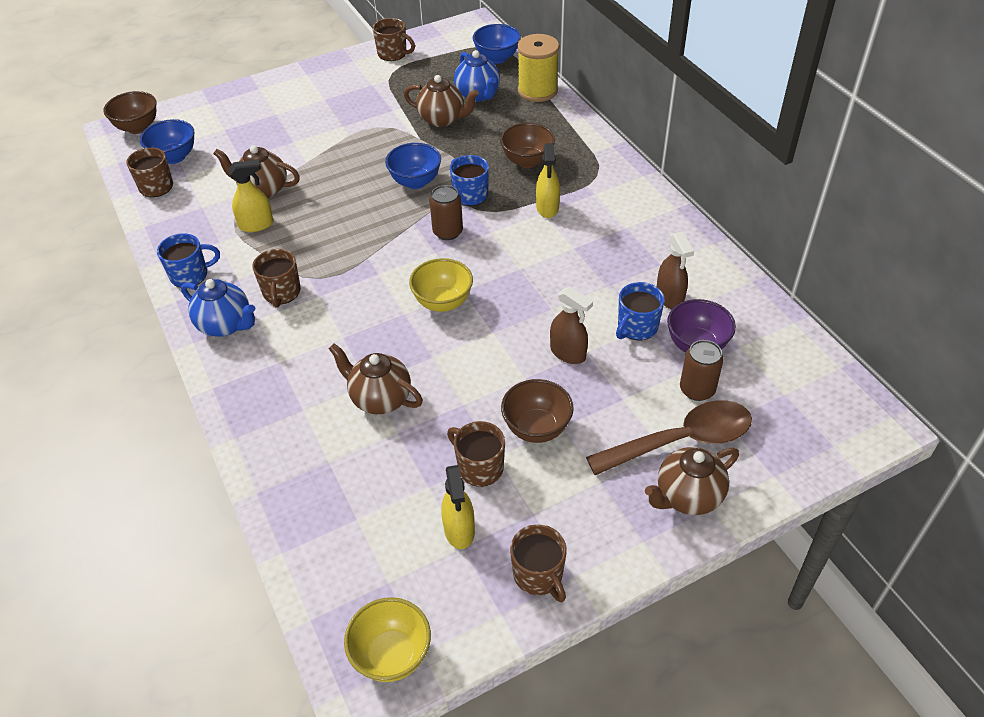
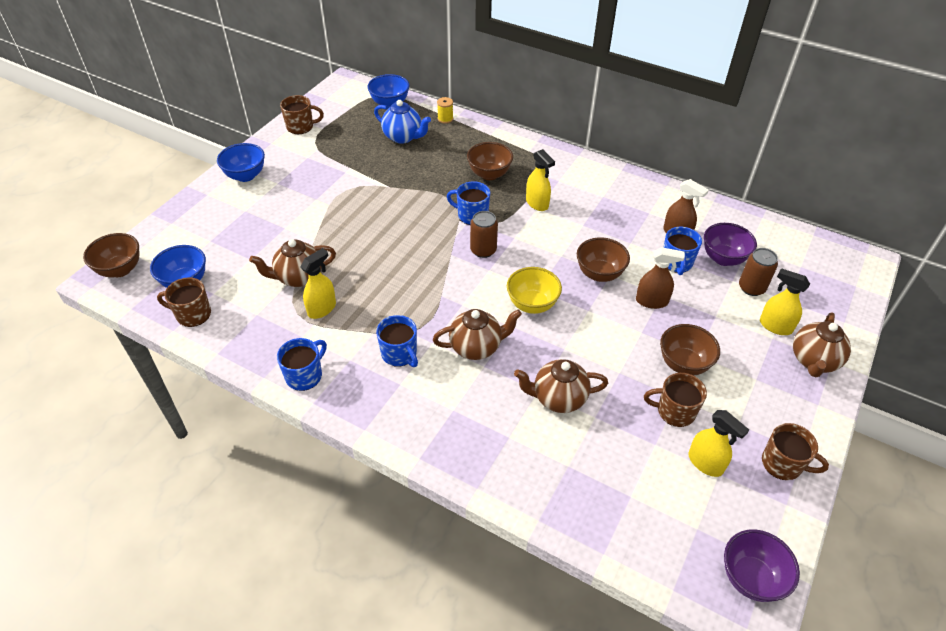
camera: 35 degrees left, 0 degrees up
(226, 325) = (379, 402): blue teapot -> none
(281, 293) = (399, 354): brown mug -> blue mug
(392, 655) = (751, 578): yellow bowl -> purple bowl
(415, 182) = (420, 222): blue bowl -> blue bowl (245, 176)
(442, 119) = (393, 165): brown teapot -> brown teapot (476, 347)
(537, 91) = (445, 119): yellow spool -> yellow spool, size x0.47
(540, 303) = (599, 274): none -> brown bowl
(681, 440) = (775, 326): brown spoon -> yellow spray bottle

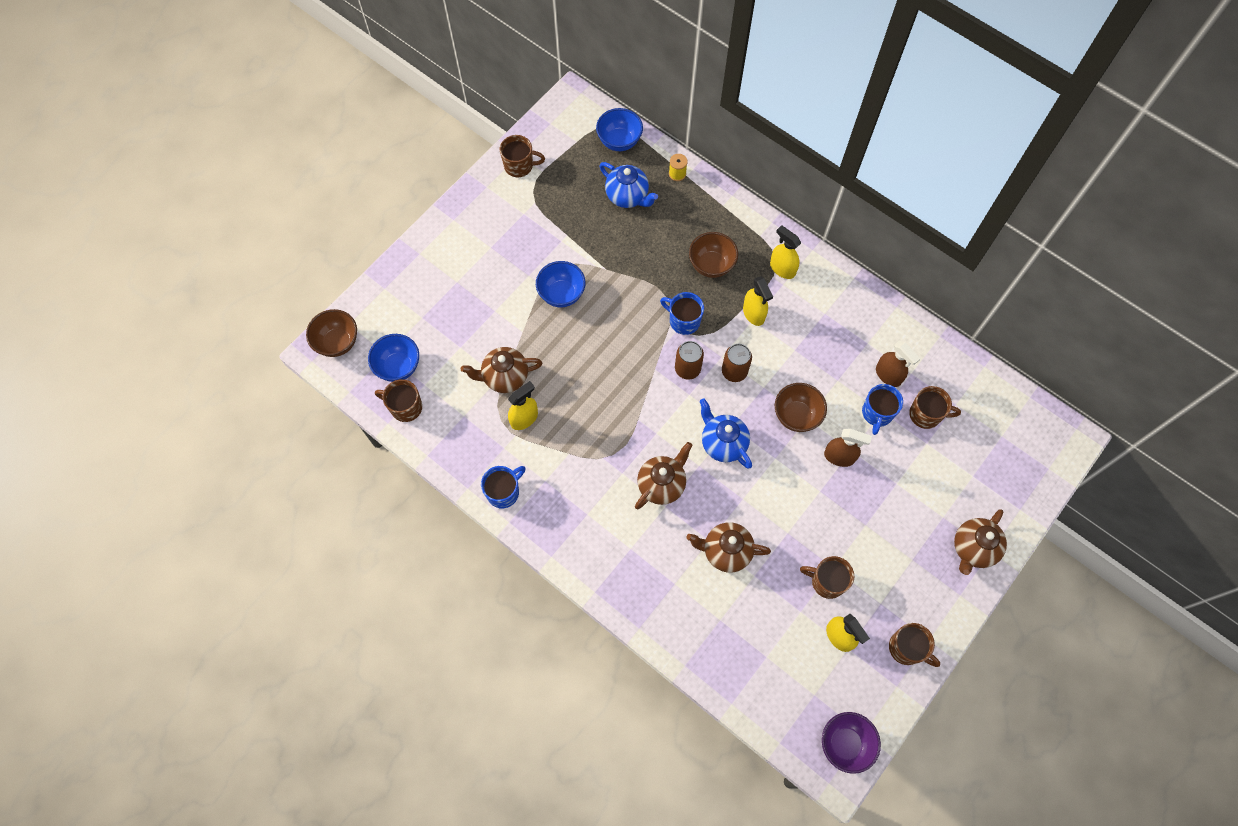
camera: 10 degrees right, 20 degrees up
(245, 176) = (459, 232): blue bowl -> blue bowl (561, 294)
(399, 354) = (590, 481): blue mug -> none
(476, 347) = (662, 484): brown teapot -> brown teapot turned 45 degrees counterclockwise
(532, 304) = (723, 443): yellow bowl -> blue teapot
(683, 364) = (849, 533): brown bowl -> none
(723, 258) = (926, 414): purple bowl -> brown mug
(751, 288) = (942, 455): brown can -> brown can (734, 371)
(775, 326) = (950, 504): yellow spray bottle -> yellow spray bottle (782, 268)

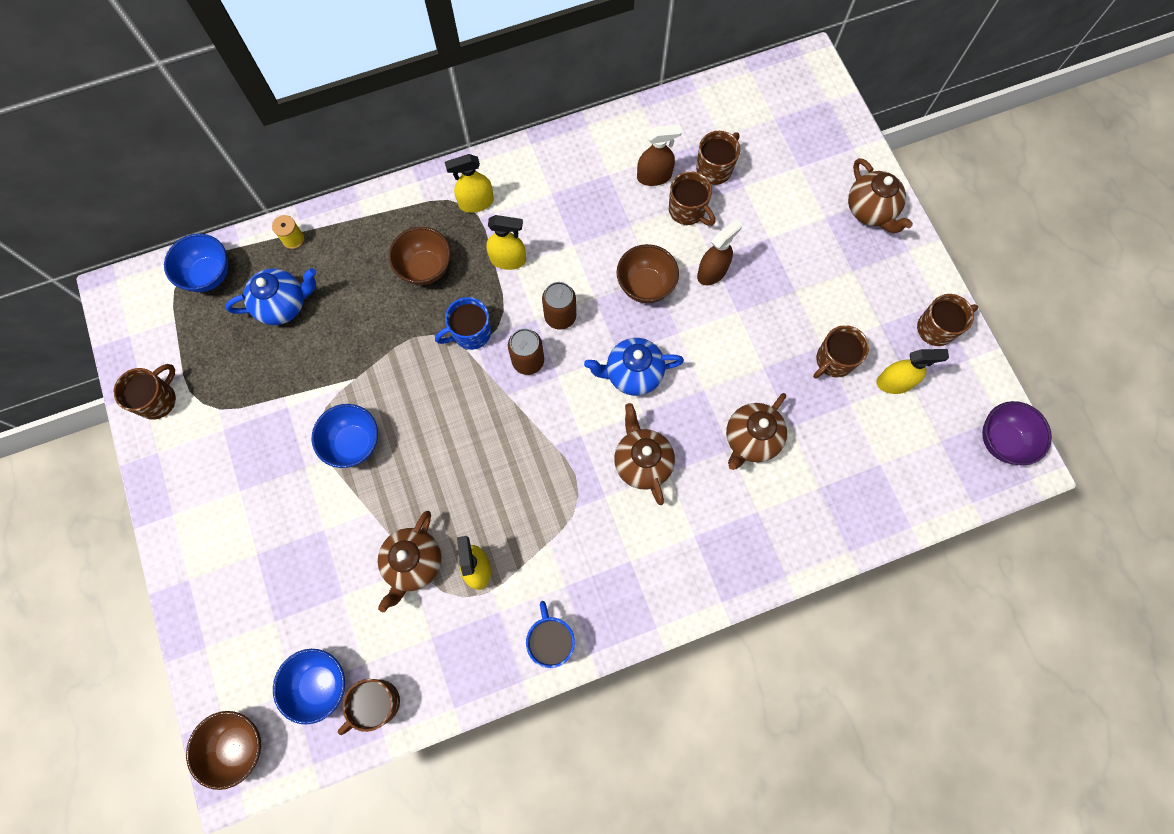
camera: 60 degrees left, 5 degrees up
(877, 413) = (687, 210): blue mug -> brown mug

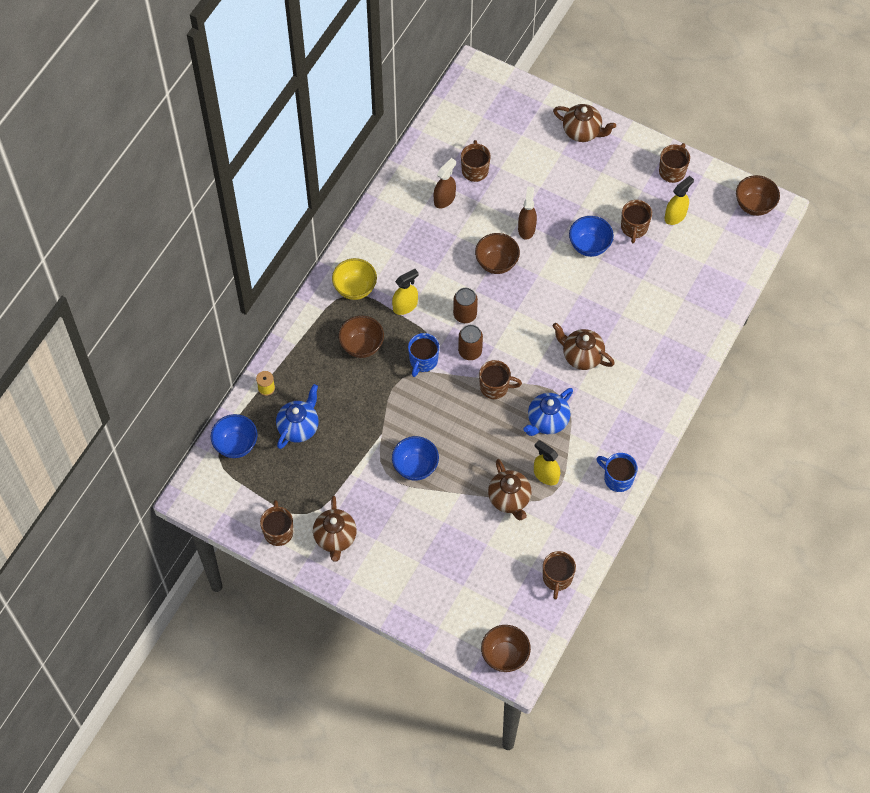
camera: 40 degrees left, 10 degrees down
(320, 684) = (518, 594): blue bowl -> blue bowl (589, 246)
(476, 203) = (355, 288): yellow spray bottle -> yellow bowl
(632, 374) = (534, 315): blue teapot -> blue teapot (547, 421)
(687, 210) = (481, 204): brown mug -> brown mug (495, 387)
(751, 440) = (627, 301): brown teapot -> brown teapot (335, 538)
(1002, 441) = (754, 205): purple bowl -> brown bowl

